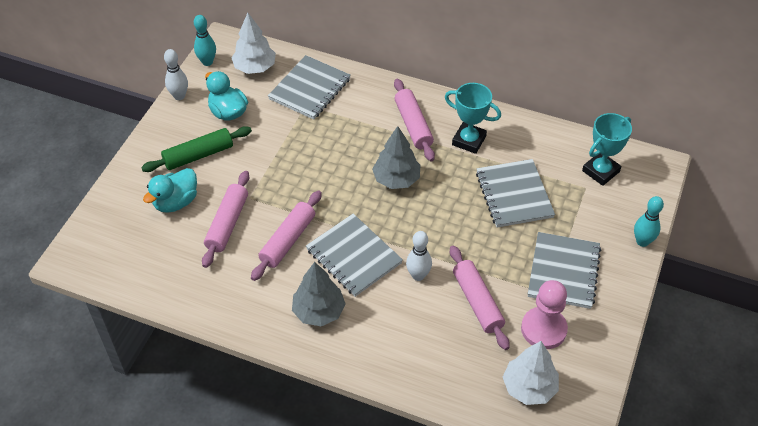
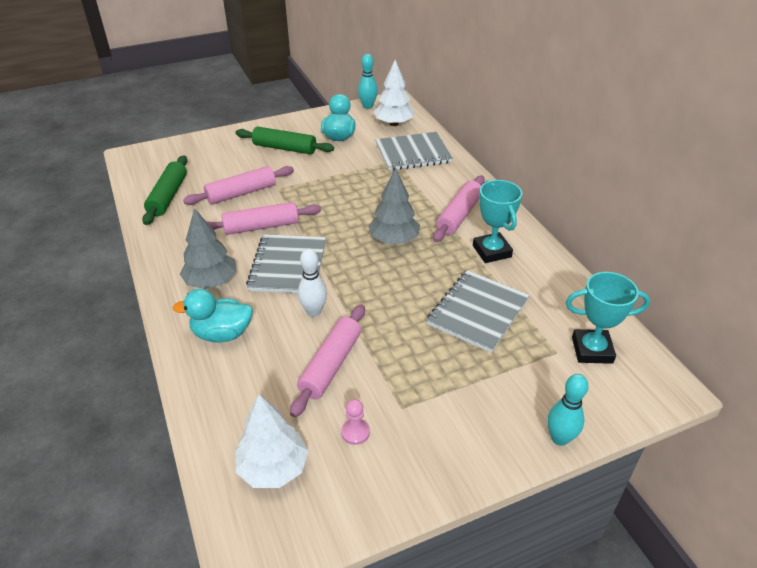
camera: 45 degrees right, 10 degrees down
(170, 272) = (168, 196): none -> green rolling pin
(176, 202) = (232, 163): turquoise duck -> turquoise duck (222, 334)
(179, 96) = (323, 114): white bowling pin -> none
(543, 329) = (355, 432): pink pawn -> pink pawn, size x0.49
(563, 272) = (440, 402): grey notebook -> none

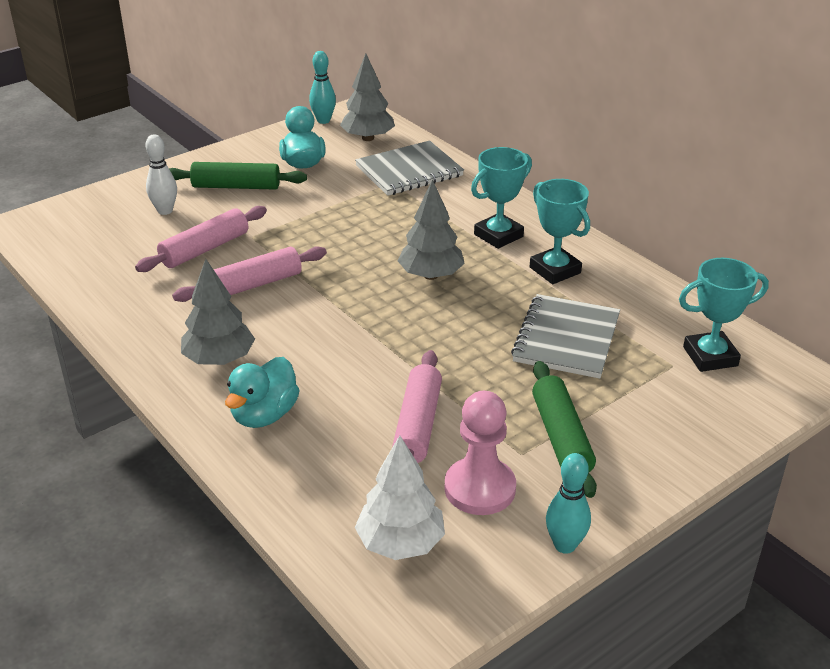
camera: 15 degrees left, 5 degrees down
(168, 196) = (104, 267): green rolling pin -> green rolling pin (561, 437)
(222, 334) = (264, 415): turquoise duck -> turquoise duck turned 45 degrees counterclockwise
(288, 266) = (310, 325): grey notebook -> none
(314, 311) = (368, 371): white bowling pin -> white bowling pin (165, 211)
(355, 432) = (480, 488): pink pawn -> pink pawn, size x2.04
(394, 124) = (368, 138): white tree -> grey tree
(459, 215) = (498, 235): pink rolling pin -> turquoise trophy
(559, 438) = (709, 450): turquoise bowling pin -> turquoise bowling pin (565, 545)

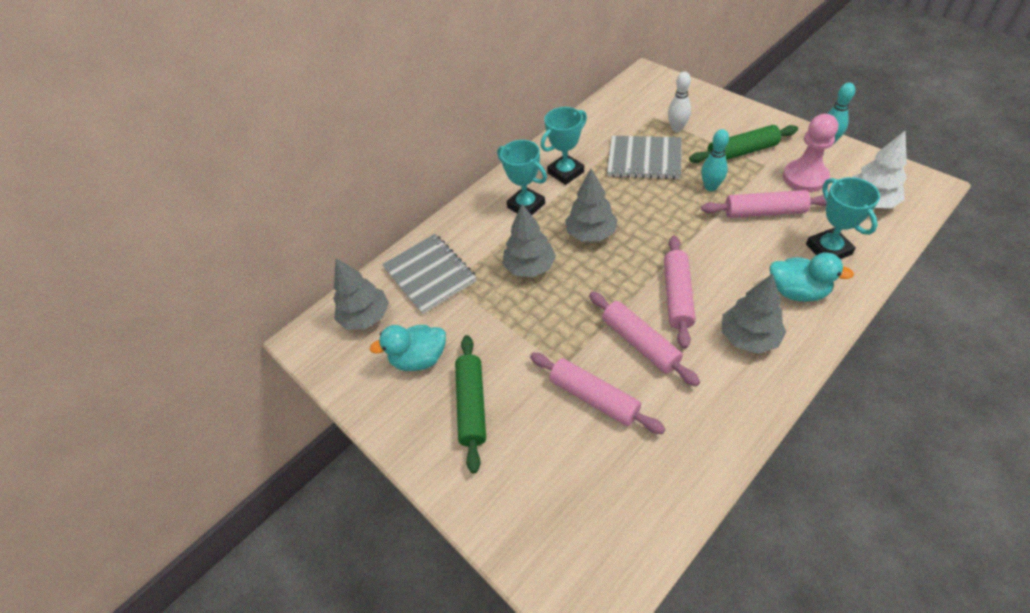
camera: 90 degrees left, 15 degrees up
(165, 211) = (530, 458): white bowling pin -> white bowling pin (677, 128)
(304, 321) = (677, 296): none -> pink rolling pin
(323, 120) = (325, 363): turquoise bowling pin -> turquoise bowling pin (710, 187)
(393, 229) = (530, 267): none -> grey tree
(710, 356) = (639, 104): turquoise trophy -> turquoise trophy (828, 249)

